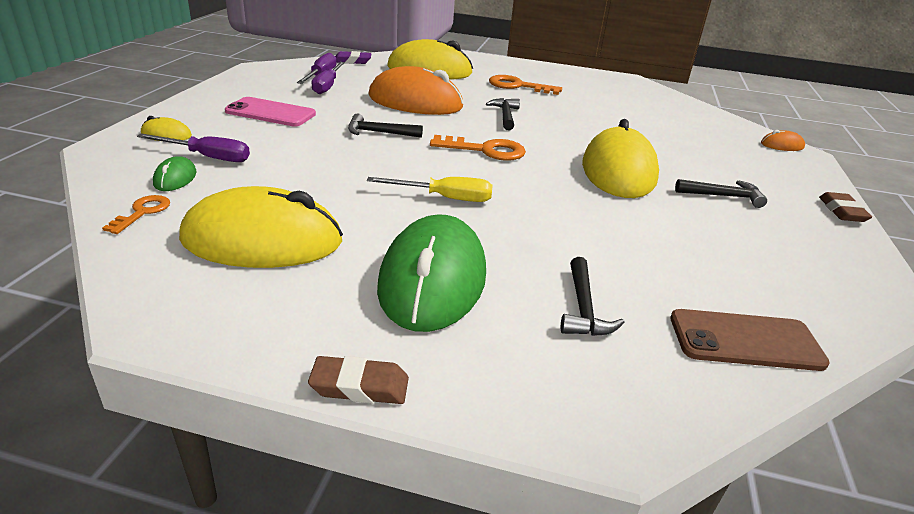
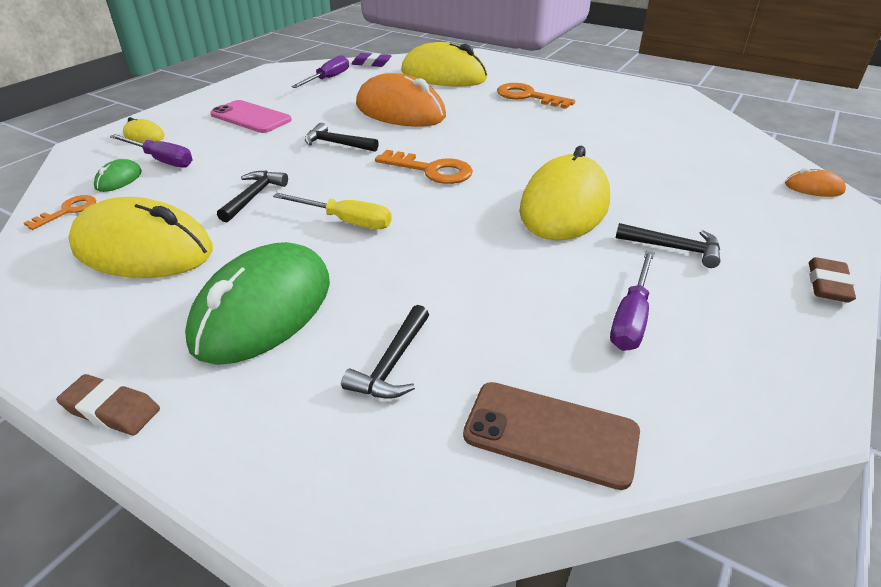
camera: 20 degrees right, 5 degrees up
(327, 86) = (326, 90): purple screwdriver -> purple screwdriver (631, 318)
(505, 116) = (485, 131): black hammer -> black hammer (253, 197)

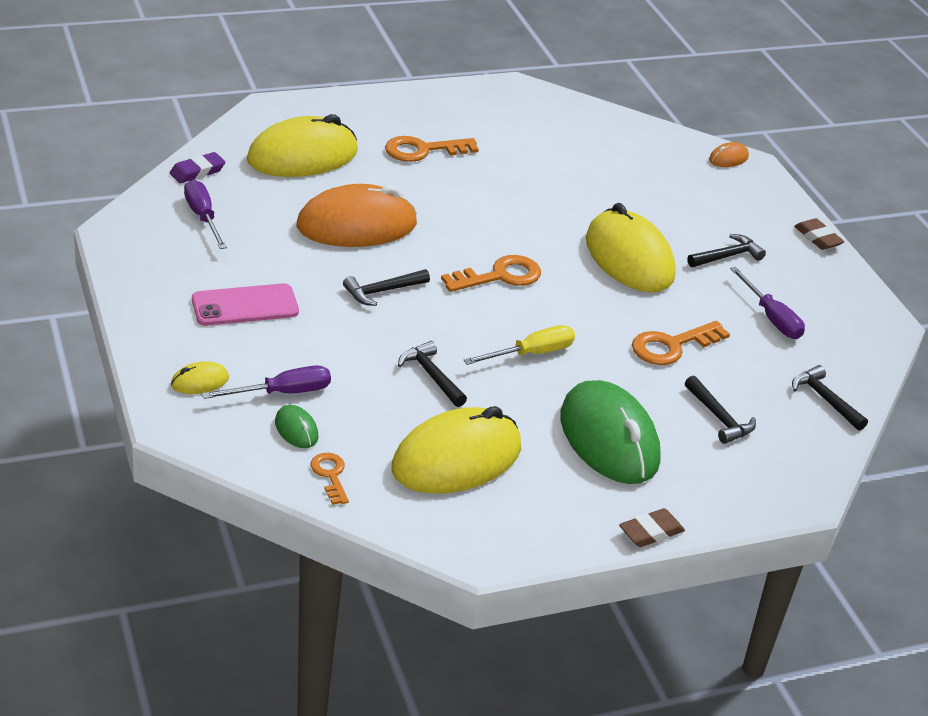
camera: 55 degrees left, 0 degrees up
(473, 281) = (672, 346): none -> orange key
(551, 433) = (825, 399): brown phone -> black hammer

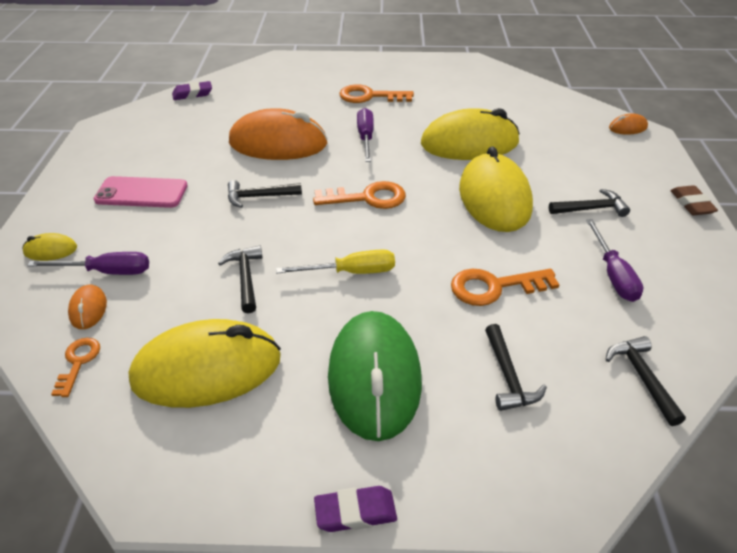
camera: 25 degrees right, 5 degrees up
(203, 217) = (169, 124): purple screwdriver -> purple screwdriver (365, 137)
(296, 430) = (88, 309): green mouse -> orange mouse
(302, 156) = (276, 91): yellow mouse -> yellow mouse (469, 143)
(651, 532) = (355, 512): brown eraser -> purple eraser

